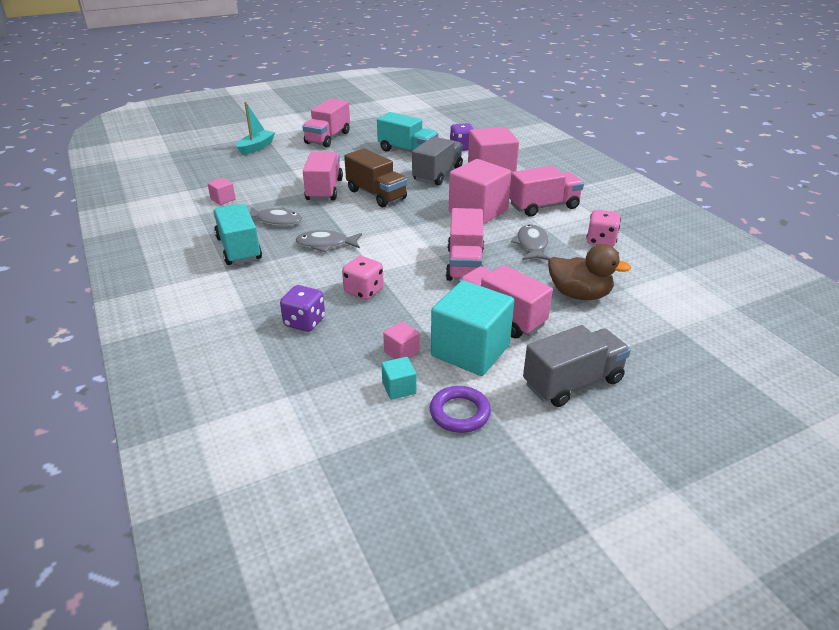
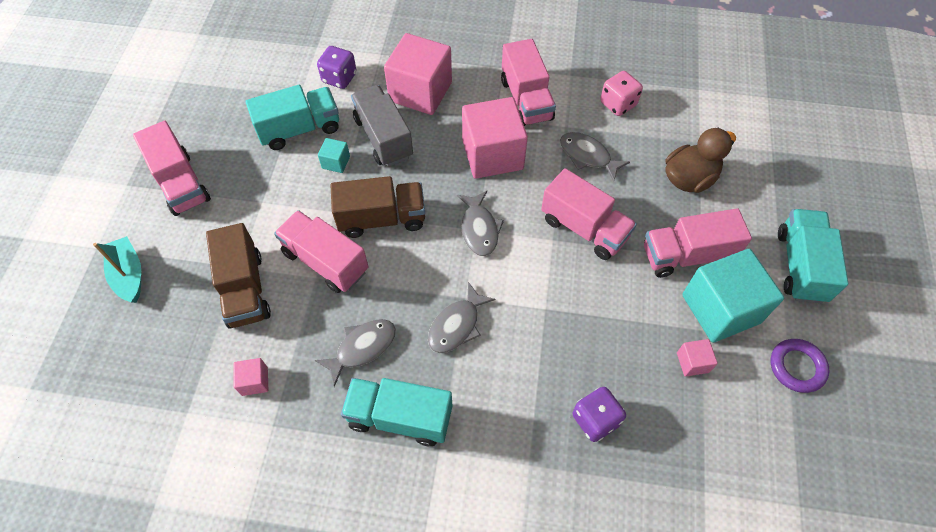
camera: 55 degrees left, 25 degrees up
(279, 176) = (245, 289): none -> brown truck
(364, 291) = (574, 339): pink dice -> none
(399, 388) = (742, 393): turquoise cube -> turquoise cube (336, 162)
(410, 227) = (479, 229): none -> grey fish
(544, 206) = (526, 100): pink truck -> pink truck turned 150 degrees clockwise
(573, 382) = (800, 266): grey truck -> turquoise truck

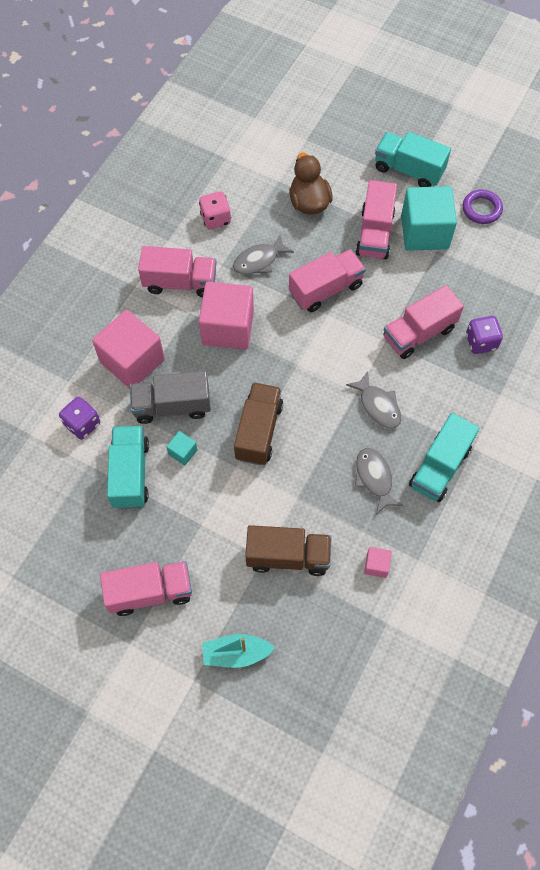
camera: 70 degrees left, 5 degrees up
(325, 261) = (284, 486): pink truck -> pink truck (418, 333)
(479, 229) = (298, 362): grey fish -> none
(692, 362) = (458, 267): pink cube -> none

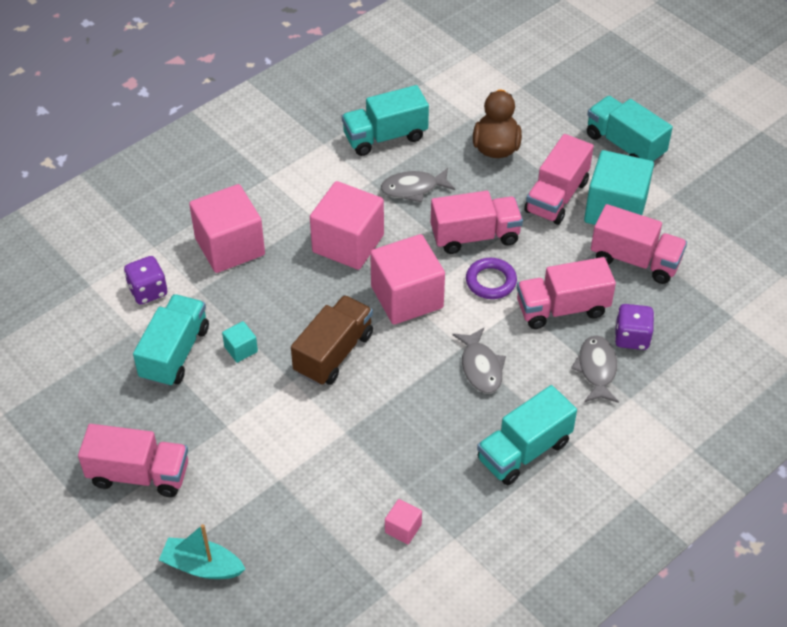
camera: 20 degrees right, 15 degrees down
(172, 406) = (251, 301): grey truck -> none
(180, 282) = (317, 186): pink truck -> pink truck (635, 260)
(215, 219) = (385, 137): pink dice -> turquoise truck
(288, 556) = (306, 487): brown truck -> none
(295, 362) = (407, 297): none -> pink cube
(374, 478) = (442, 439): grey fish -> grey fish (596, 369)
(481, 209) = (693, 205): purple ring -> purple ring (491, 281)

